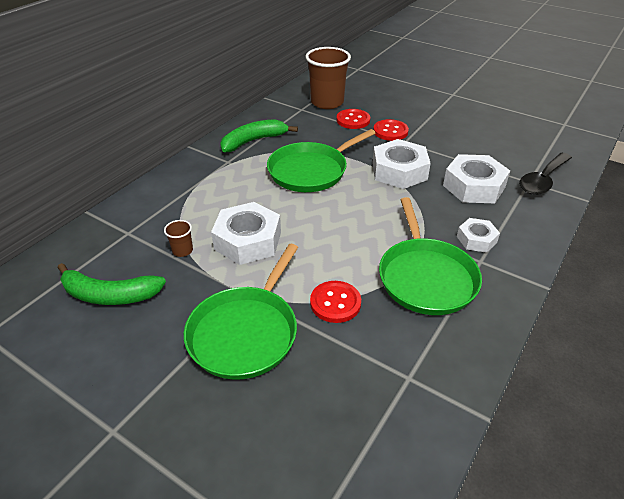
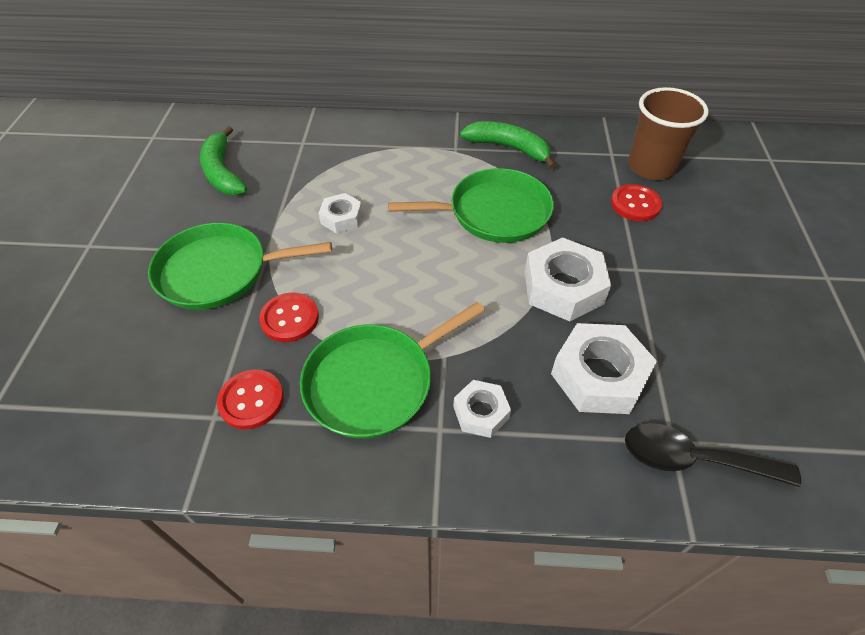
camera: 60 degrees right, 10 degrees up
(182, 250) = (300, 184): brown cup -> none
(248, 241) = (341, 218): white nut -> white nut, size x0.57
(311, 171) = (494, 212): green pan -> green pan turned 150 degrees clockwise
(390, 131) = (647, 247): red button -> red button (251, 400)

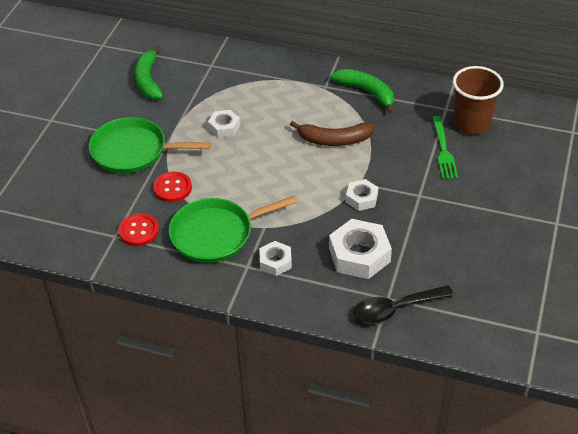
camera: 15 degrees right, 5 degrees down
(494, 212) = (334, 140): green pan -> brown banana
(563, 287) = (361, 198): white nut -> white nut, size x0.57
(635, 204) = (443, 150): red button -> green fork
(693, 459) = (395, 309): black spoon -> black spoon turned 45 degrees counterclockwise

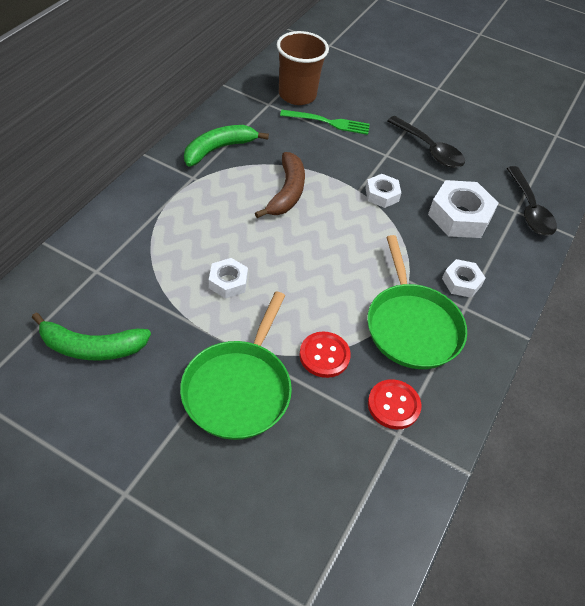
camera: 85 degrees left, 5 degrees up
(446, 225) = (429, 149): none -> black spoon

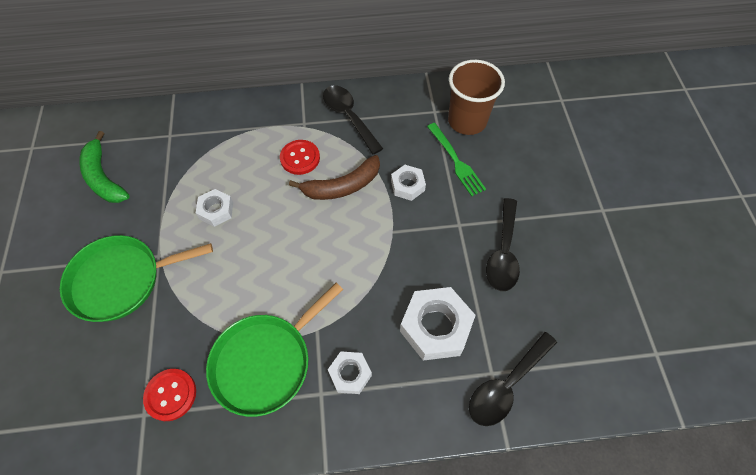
camera: 60 degrees right, 10 degrees up
(218, 149) = (348, 117): green banana -> black spoon
(324, 355) = (188, 315): red button -> red button (300, 158)
(382, 195) = (404, 251): white nut -> white nut (407, 185)

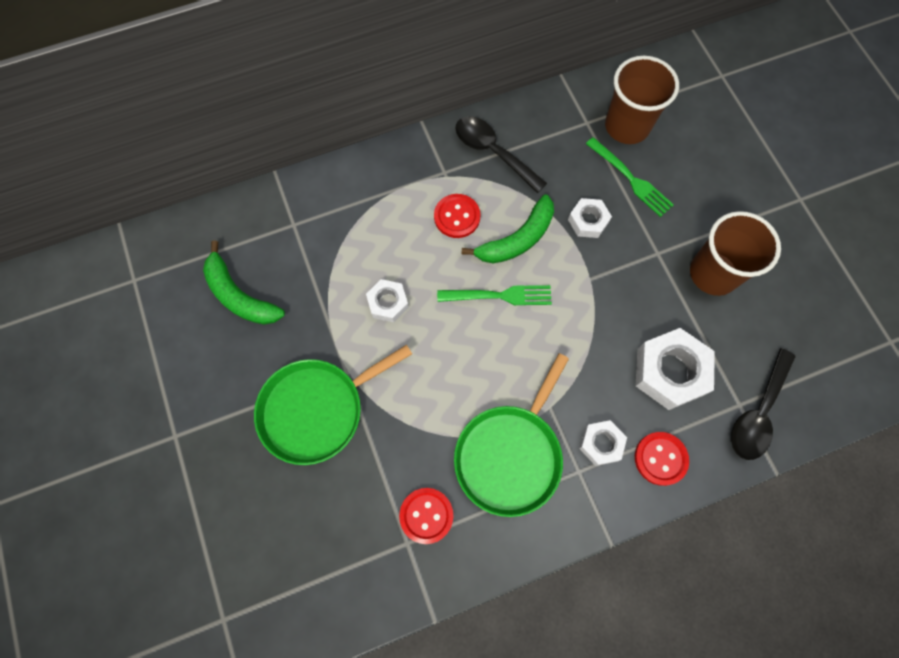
camera: 15 degrees left, 10 degrees up
(309, 226) = (499, 296): none -> green fork
(342, 186) = (517, 239): brown banana -> green banana
(400, 402) = (660, 458): none -> red button
(503, 253) = (713, 273): black spoon -> brown cup

